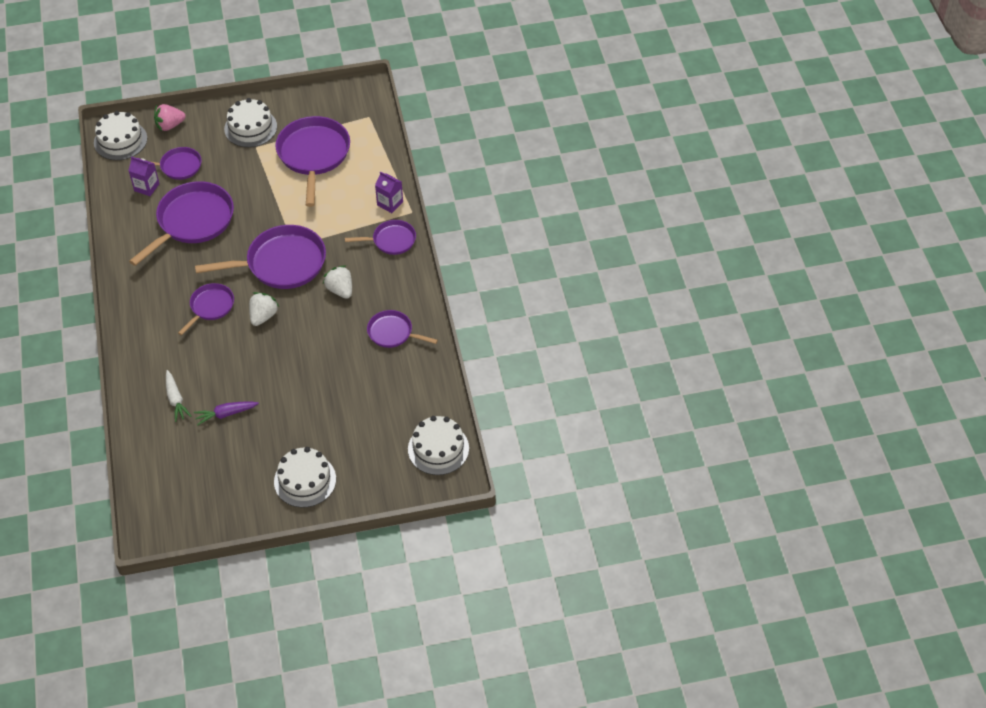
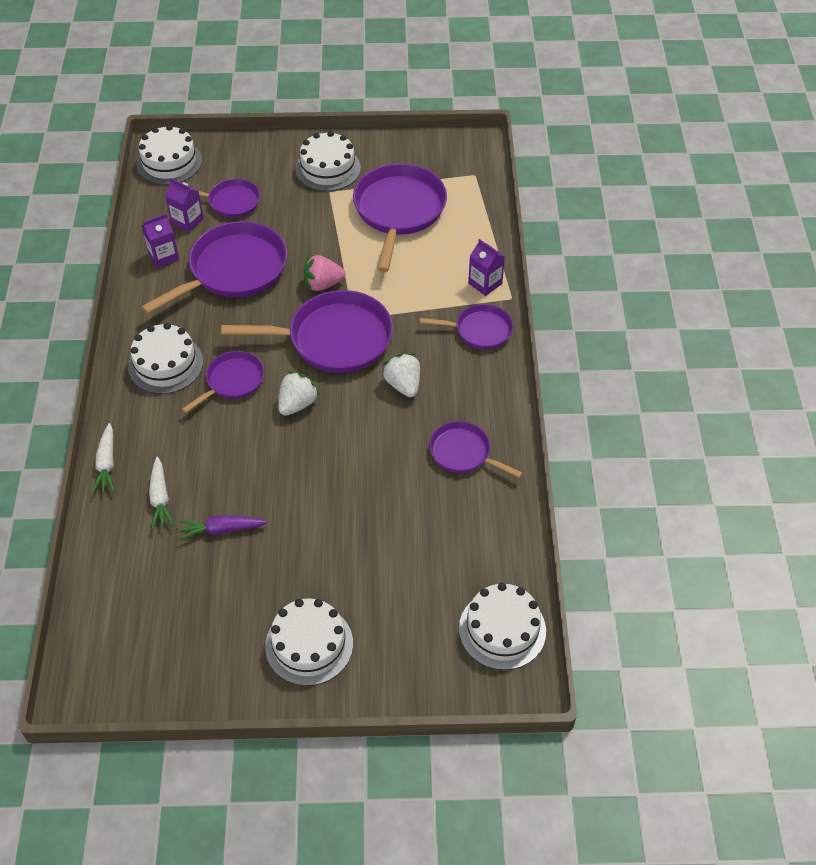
camera: 10 degrees right, 0 degrees up
(129, 382) = (107, 464): none -> white carrot
(134, 218) = (163, 256): none -> purple carton
(156, 302) = (165, 364): none -> white cake
(170, 125) = (232, 153): pink strawberry -> pink strawberry (323, 284)

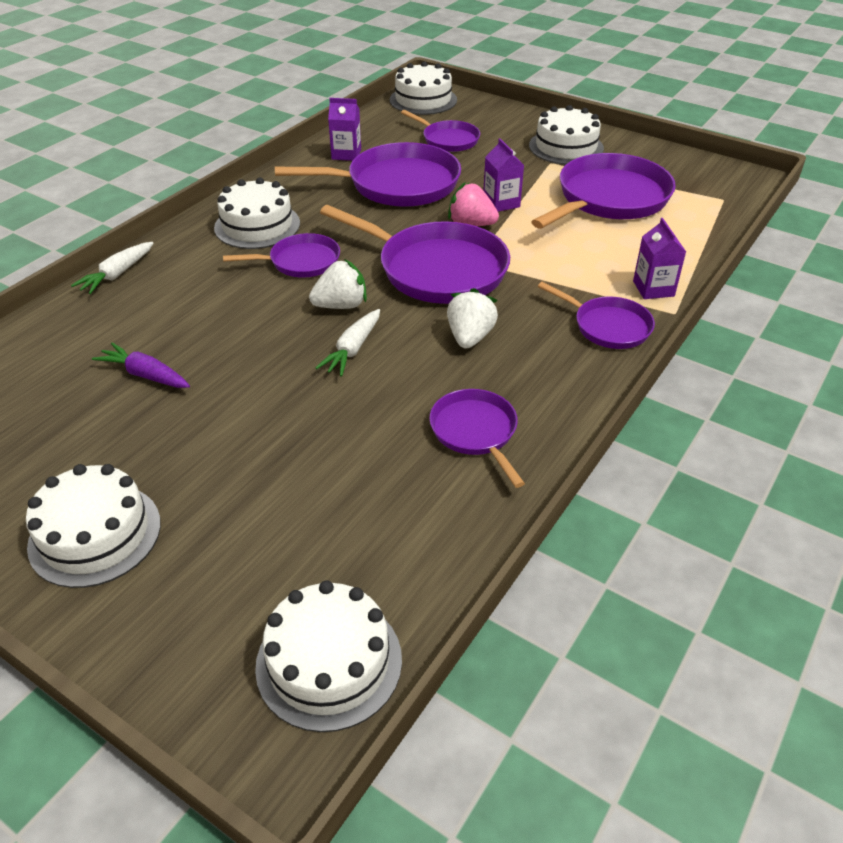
camera: 35 degrees right, 10 degrees down
(160, 499) = (126, 322): white carrot -> white carrot (352, 350)
(187, 221) = (394, 139): purple carton -> purple carton (501, 203)

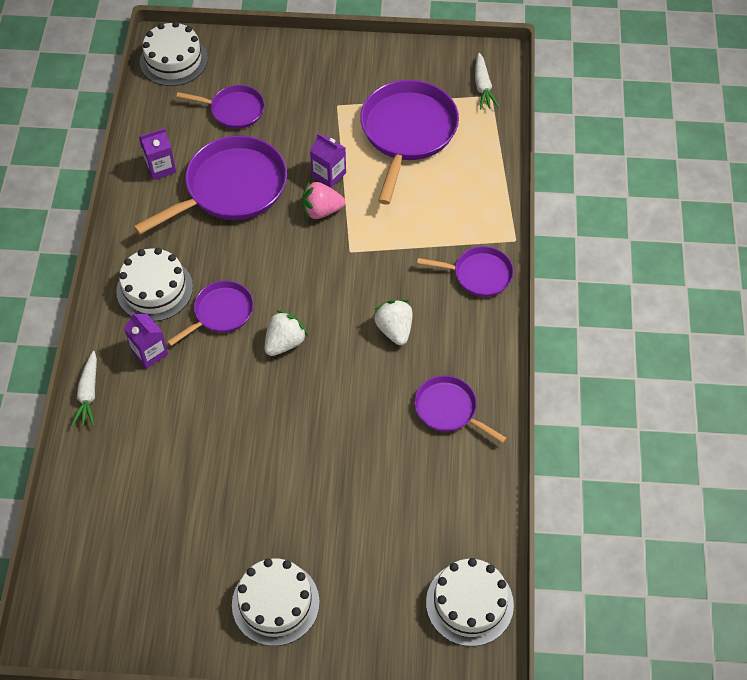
camera: 30 degrees left, 15 degrees up
(145, 375) = (197, 474): purple carrot -> none
(352, 350) = (323, 380): white carrot -> white carrot (483, 87)
(436, 269) = (328, 273): purple pan -> none
(566, 147) = (337, 78): white cake -> none
(653, 288) = (489, 222): purple carton -> purple carton (149, 352)

